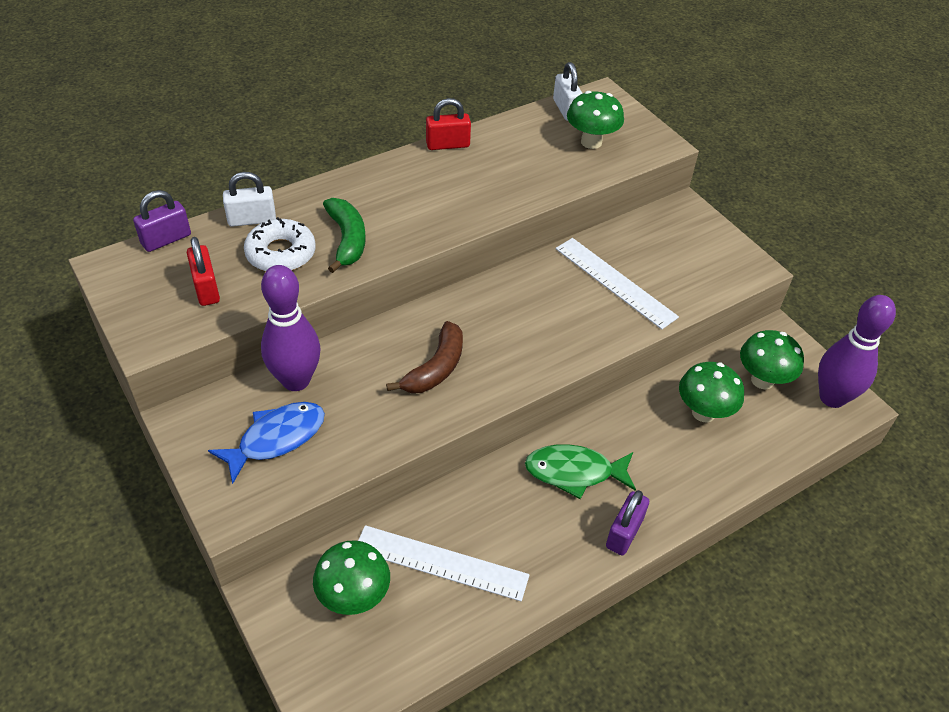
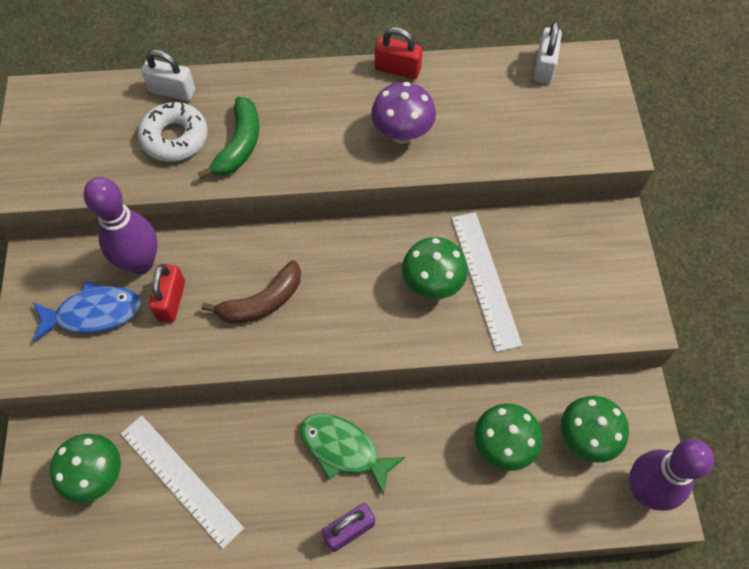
camera: 30 degrees right, 15 degrees up
(166, 239) = (92, 86): purple padlock -> none
(206, 288) = (94, 151): red padlock -> red padlock (171, 300)
(486, 187) = (402, 134): none -> purple mushroom
(591, 142) = (543, 117): green mushroom -> green mushroom (432, 284)

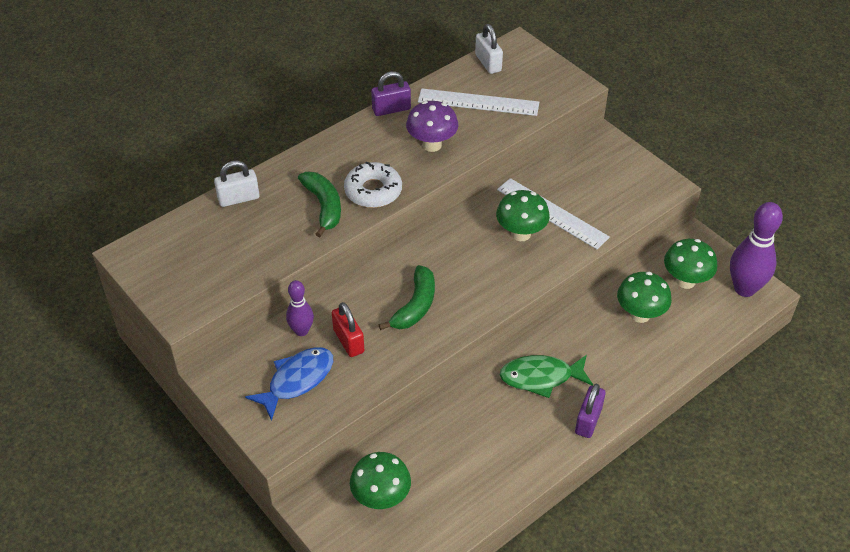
camera: 35 degrees left, 15 degrees down
(141, 262) = (301, 331): purple bowling pin -> purple bowling pin, size x0.58
(175, 138) = (271, 225): white donut -> white donut (373, 191)
(181, 479) = (445, 462): white ruler -> white ruler (478, 102)
(262, 302) = (415, 306): brown banana -> green banana
(397, 69) = (391, 109): red padlock -> purple padlock

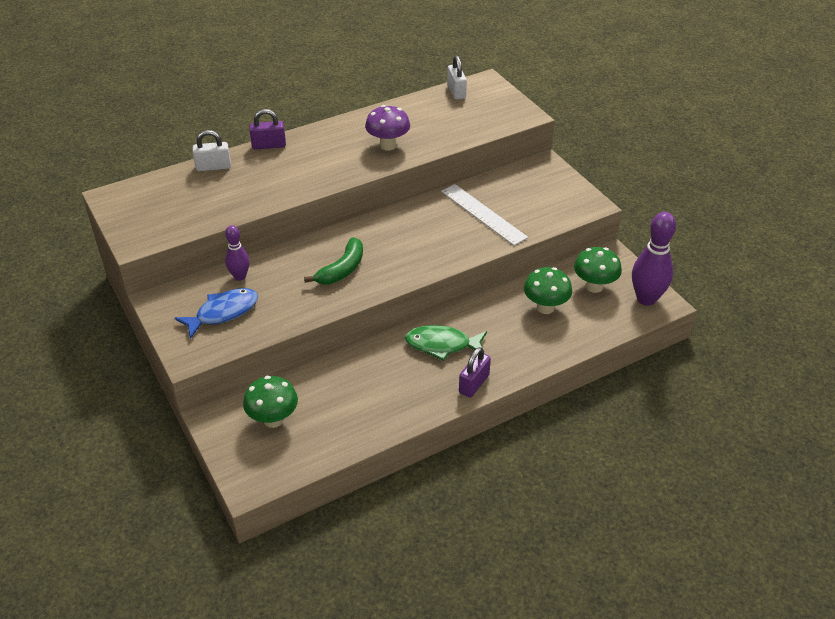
camera: 10 degrees right, 5 degrees down
(324, 206) = (281, 180): green banana -> none
(348, 341) = (276, 288): red padlock -> none
(373, 191) = (326, 173): white donut -> none
(391, 109) = (363, 116): purple padlock -> purple padlock (269, 145)
(478, 102) = (438, 119): white ruler -> none
(521, 234) = (451, 226): green mushroom -> none

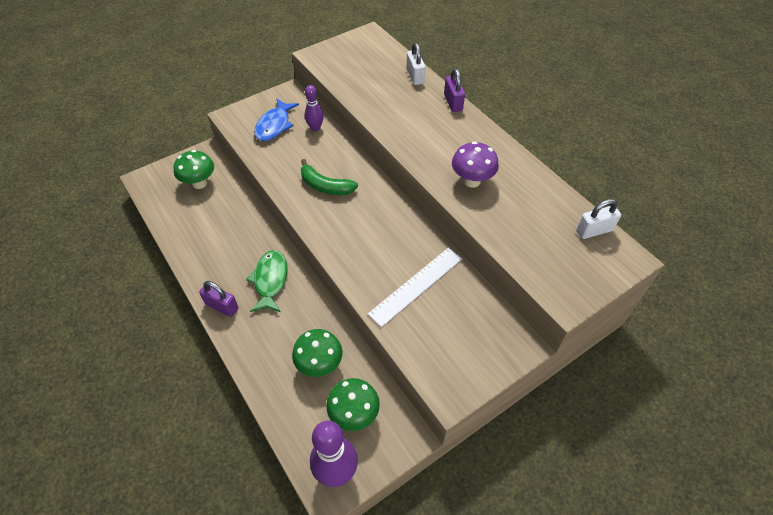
camera: 85 degrees right, 10 degrees up
(223, 313) = (274, 125): blue fish -> blue fish turned 60 degrees clockwise

